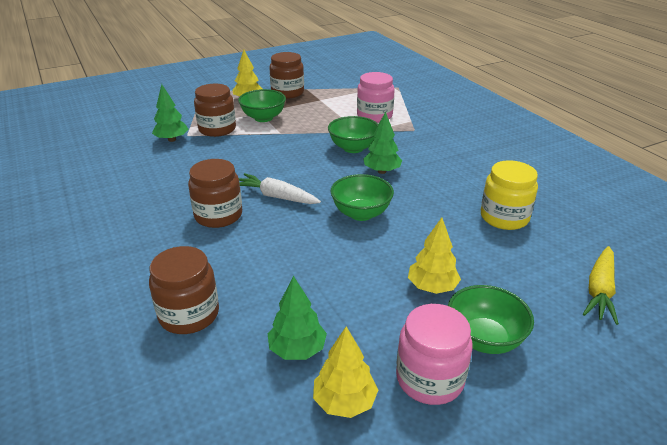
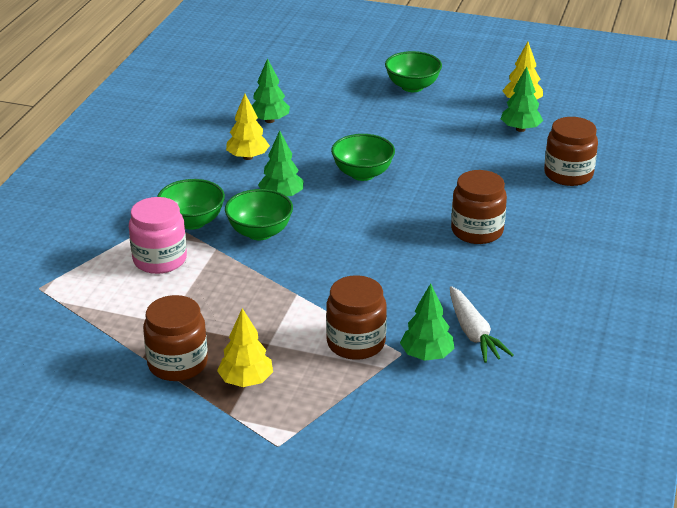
camera: 135 degrees left, 0 degrees up
(263, 118) = (279, 331): green bowl -> green bowl (192, 222)
(277, 197) = (407, 221): white carrot -> white carrot (473, 333)
(429, 379) = (467, 89): pink jar -> none
(432, 287) = (397, 115): yellow tree -> yellow tree (248, 157)
(504, 217) = (269, 120): yellow jar -> green tree
(599, 290) = (307, 70): yellow carrot -> none

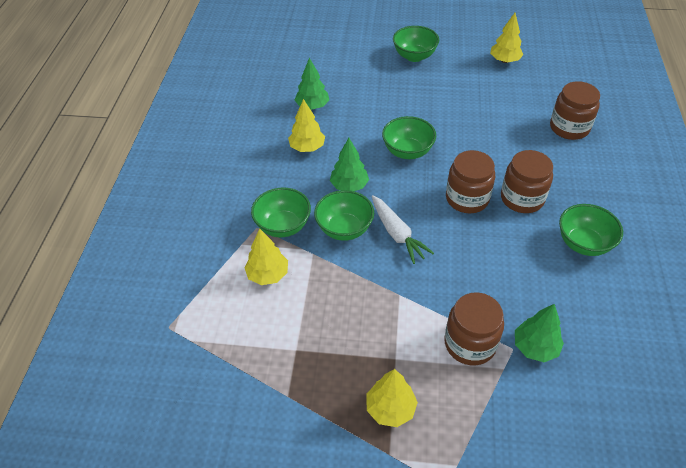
camera: 10 degrees left, 15 degrees up
(160, 260) = (268, 274): pink jar -> yellow tree
(177, 364) = (322, 399): brown jar -> brown jar (467, 199)
(473, 333) = (563, 313): white carrot -> white carrot (397, 233)
(520, 129) = (514, 87): green tree -> none
(528, 278) = (583, 243): none -> green bowl

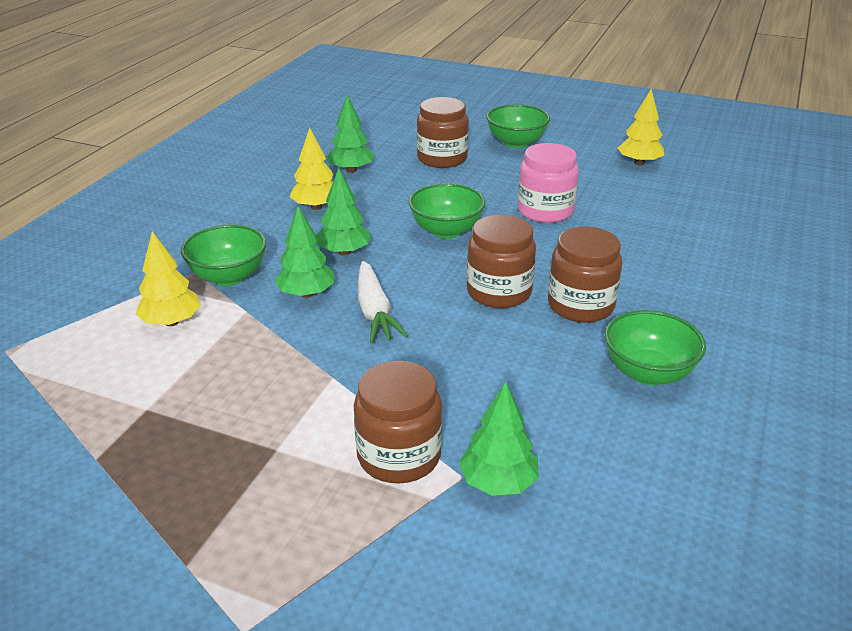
camera: 15 degrees right, 15 degrees down
(344, 229) = (306, 294): green bowl -> green tree
(390, 409) = (227, 508): yellow tree -> none
(463, 119) = (545, 211): none -> pink jar
(569, 128) = (696, 242): brown jar -> brown jar (442, 158)

